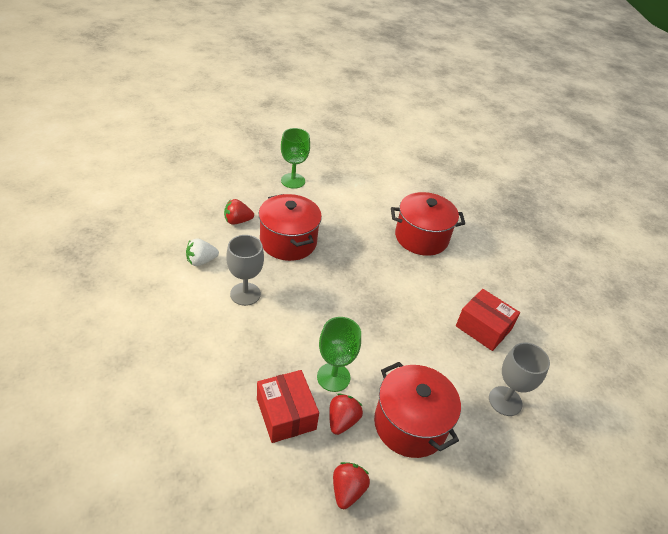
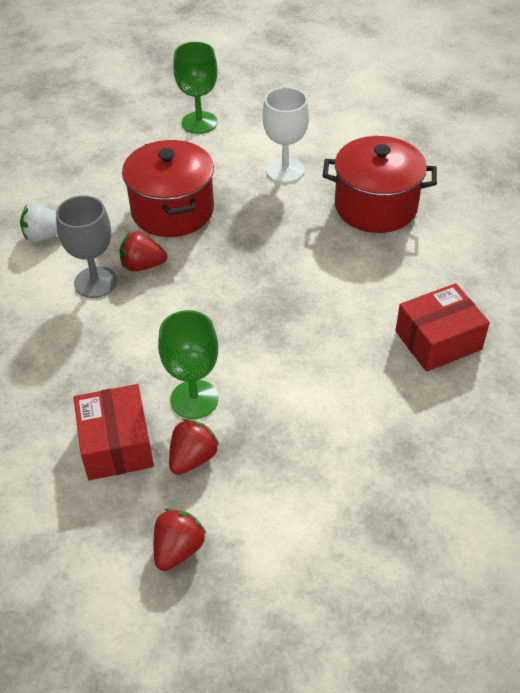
camera: 15 degrees right, 5 degrees up
(237, 221) = (106, 181): red strawberry -> red strawberry (142, 265)
(357, 213) = (285, 170): none -> white goblet
(410, 424) = (289, 469): red pot -> none
(483, 328) = (438, 340): red box -> red box turned 75 degrees counterclockwise
(505, 401) = (443, 446): grey goblet -> none

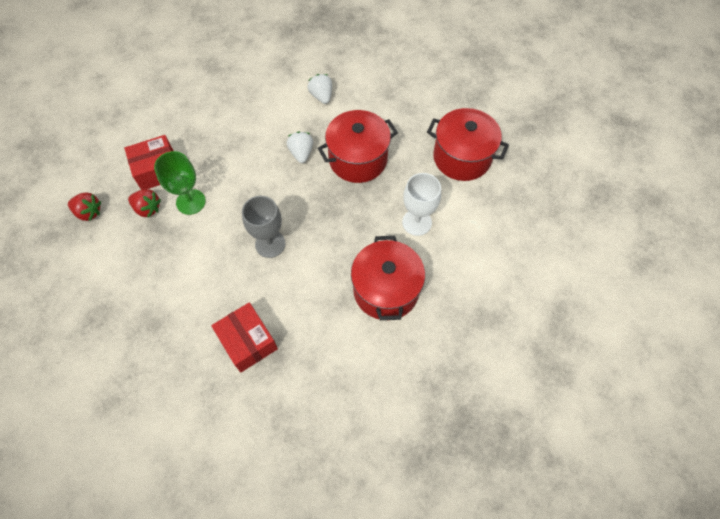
camera: 80 degrees right, 15 degrees up
(95, 282) = (283, 132): grey goblet -> grey goblet (270, 244)
(142, 265) = (301, 153): red strawberry -> white strawberry
(199, 123) = (462, 157): green goblet -> red pot

